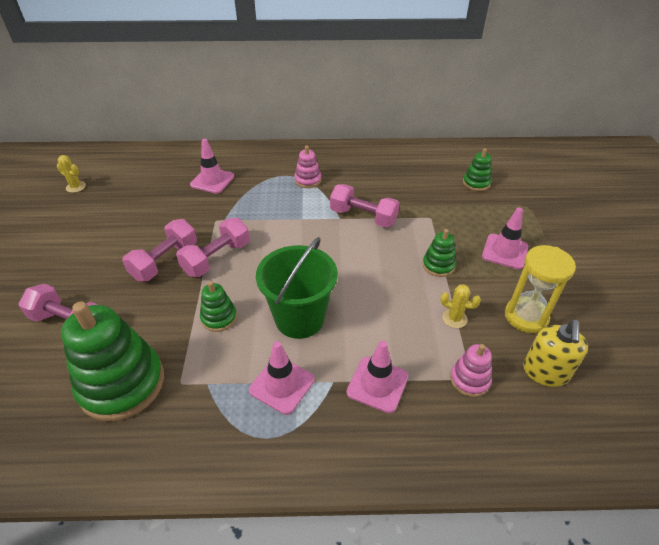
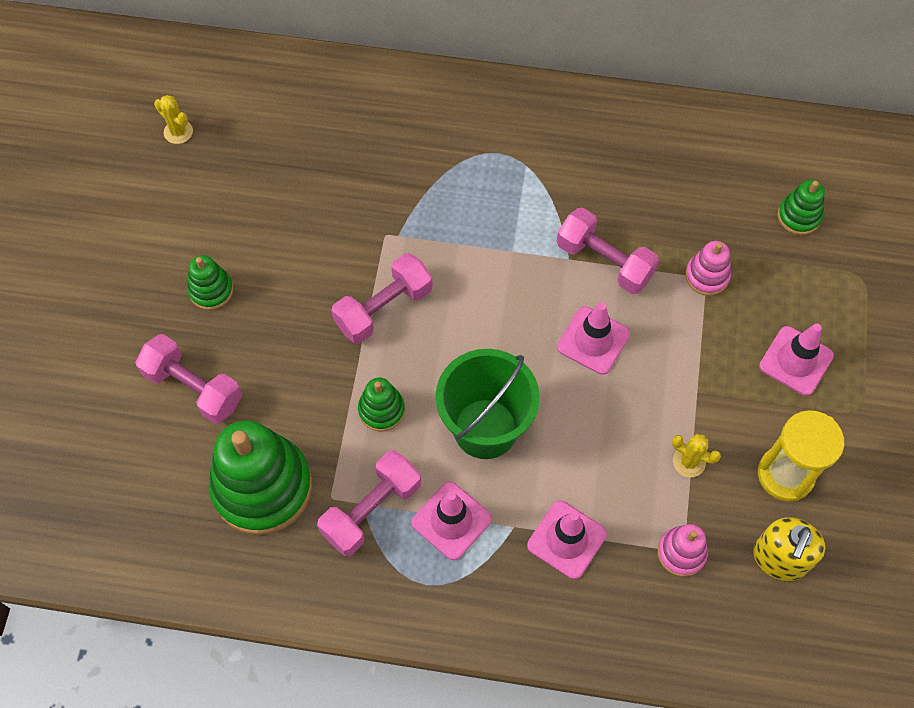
camera: 10 degrees right, 20 degrees up
(165, 261) = (312, 302): pink dumbbell -> pink dumbbell (371, 510)
(212, 180) = (384, 149): pink traffic cone -> pink traffic cone (593, 340)
(308, 180) = (533, 170): pink stacking toy -> pink stacking toy (707, 276)
(438, 265) = (692, 370): green stacking toy -> green stacking toy (211, 290)

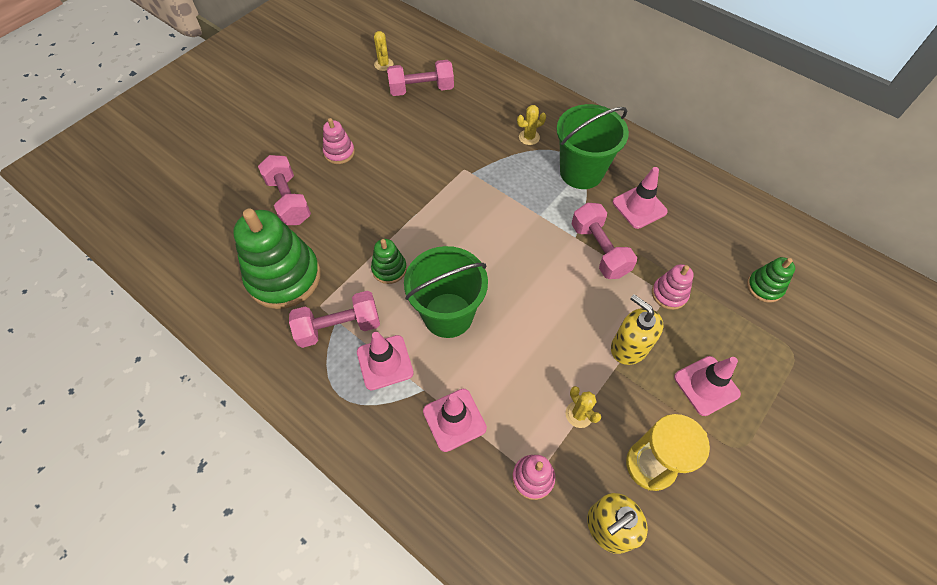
camera: 30 degrees right, 5 degrees down
(211, 290) = (339, 152): green stacking toy -> pink stacking toy
(383, 308) = (433, 210): pink dumbbell -> pink dumbbell (421, 89)
(437, 151) = (529, 137): none -> yellow cactus
(527, 169) = (581, 172): none -> green bucket
(593, 340) = (559, 296): pink traffic cone -> pink traffic cone (639, 207)
(698, 360) = (629, 347): none -> yellow soap dispenser

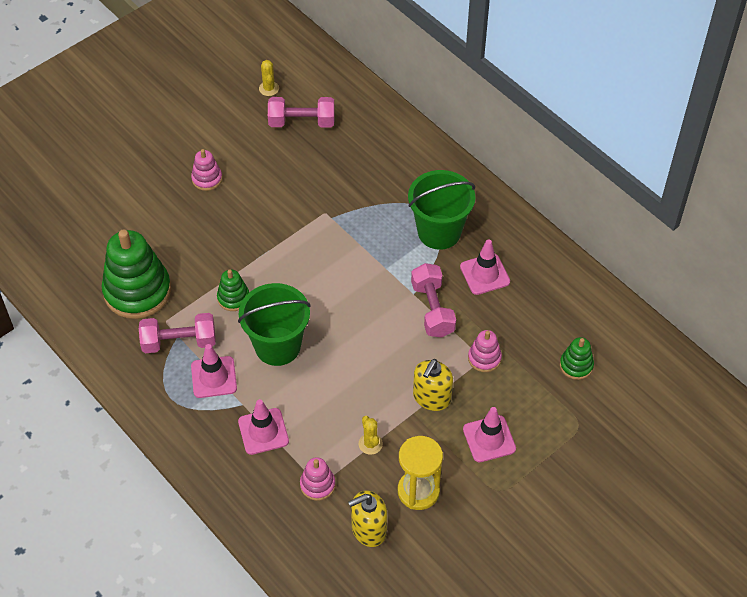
camera: 10 degrees right, 5 degrees down
(289, 200) = (152, 220): pink dumbbell -> none
(529, 137) = (397, 189): yellow cactus -> none
(629, 347) = (431, 397): yellow soap dispenser -> yellow soap dispenser turned 120 degrees counterclockwise

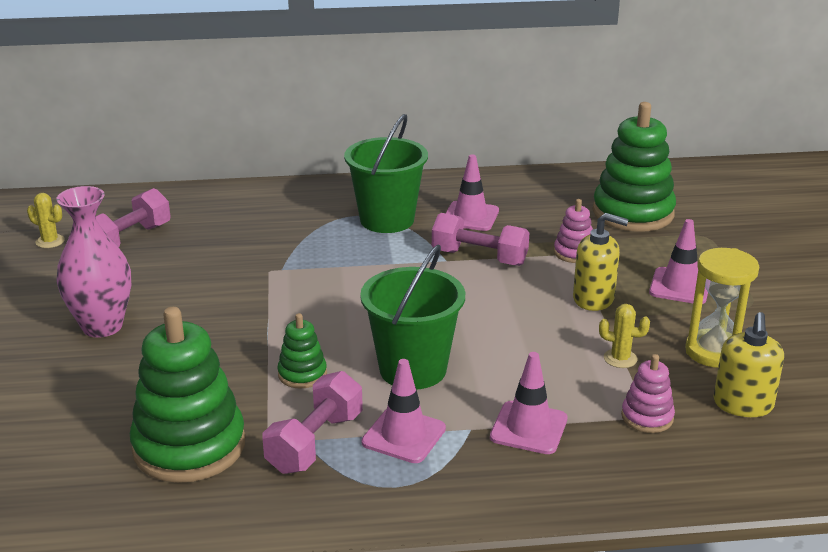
camera: 55 degrees left, 25 degrees down
(207, 179) = (102, 326): pink stacking toy -> pink vase
(431, 397) = (594, 299): yellow soap dispenser -> yellow soap dispenser turned 45 degrees counterclockwise
(576, 365) = (633, 213): green stacking toy -> green stacking toy, size x2.09

